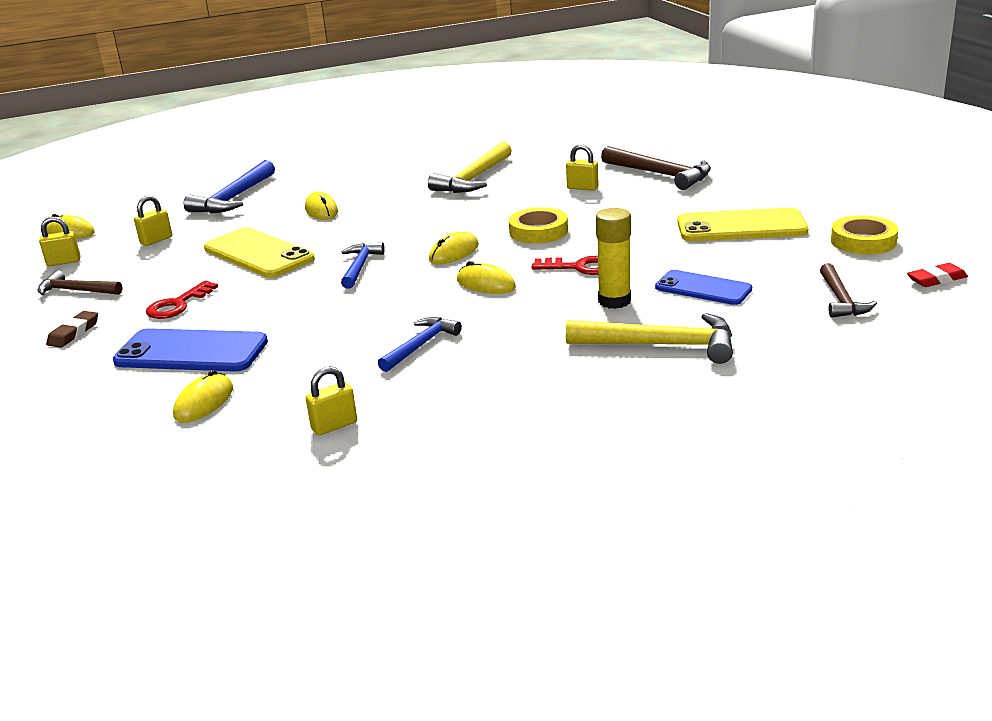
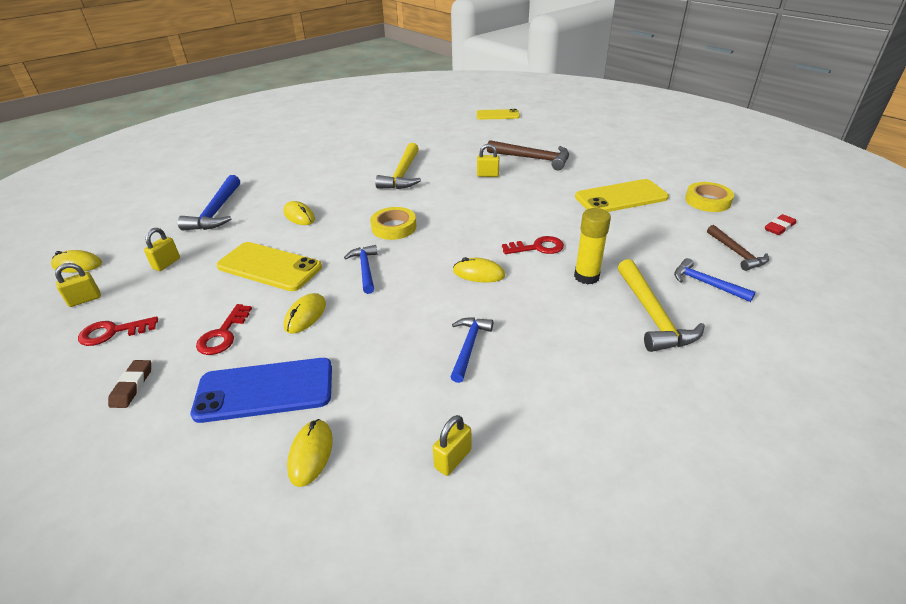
camera: 20 degrees left, 10 degrees up
(76, 291) = (112, 332): brown hammer -> red key
(454, 253) = (433, 245): yellow mouse -> yellow mouse (305, 315)
(538, 231) = (483, 217): yellow tape -> yellow tape (394, 227)
(657, 120) = (497, 115): none -> yellow phone
(661, 345) = (652, 315): yellow hammer -> yellow hammer turned 90 degrees clockwise
(703, 288) = (639, 256): blue phone -> none
(763, 324) = (706, 284): none -> blue hammer

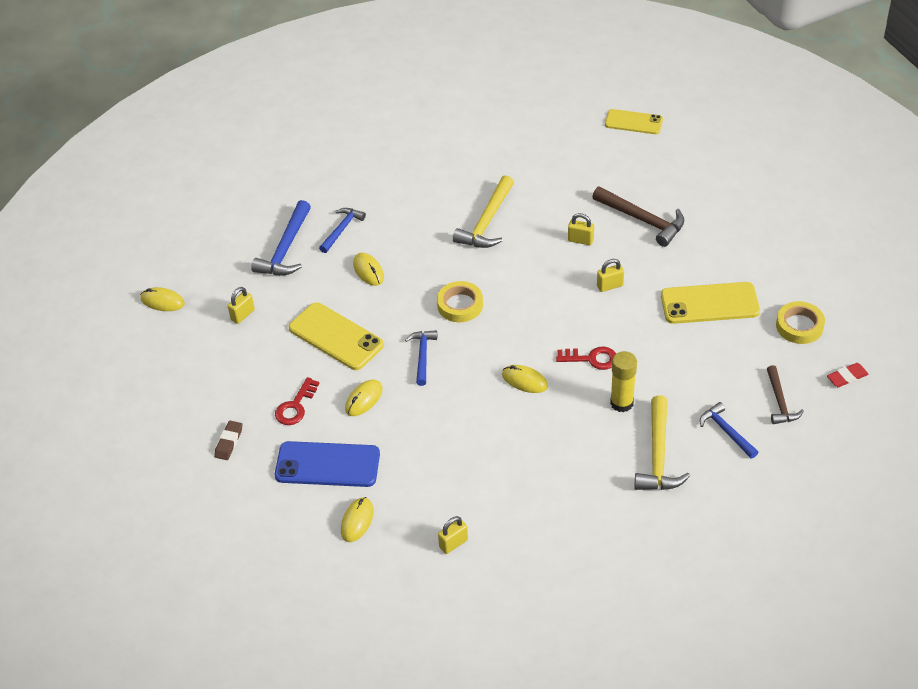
camera: 15 degrees right, 10 degrees up
(85, 300) = (177, 346): yellow padlock -> yellow padlock (610, 286)
(112, 332) = (206, 387): red key -> none
(468, 347) = (492, 456): blue hammer -> blue hammer (342, 229)

